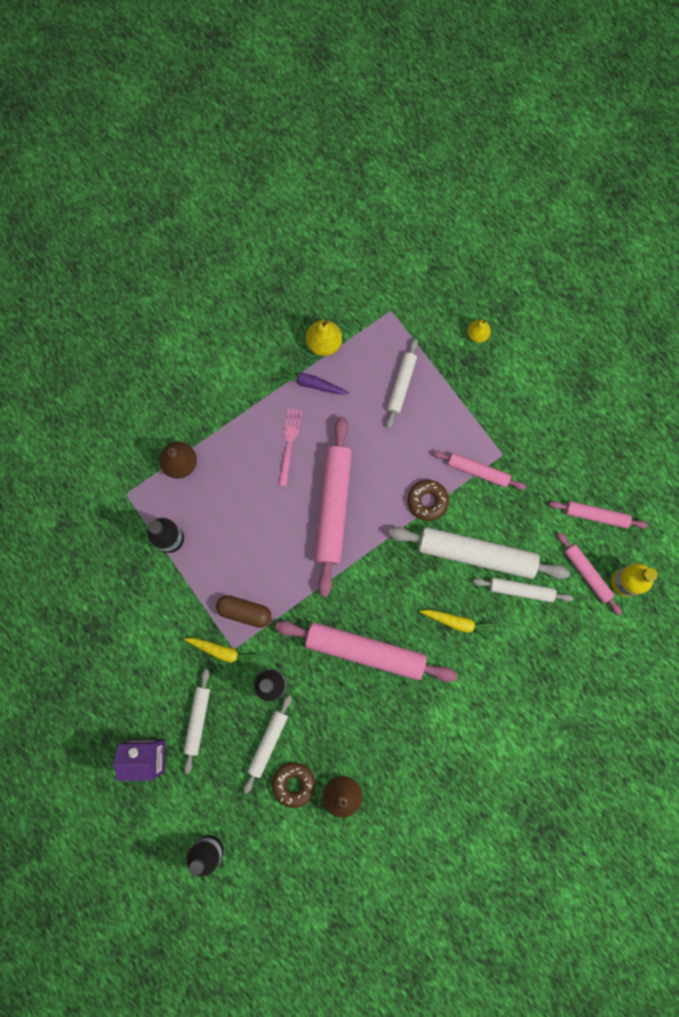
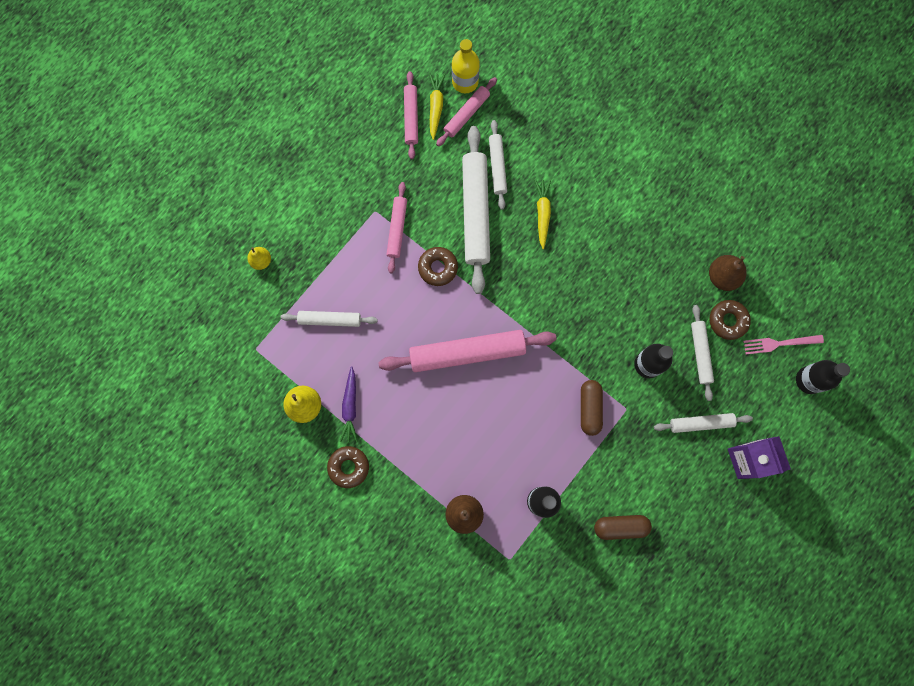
camera: 105 degrees left, 0 degrees up
(123, 608) = (620, 527): none -> brown capsule
(223, 652) = (632, 417): yellow carrot -> yellow carrot (436, 107)
(255, 369) = (348, 467): none -> brown donut
(268, 743) = (700, 353): white rolling pin -> white rolling pin turned 75 degrees clockwise
(289, 444) = (416, 412): pink fork -> pink fork (779, 343)
(365, 651) = (592, 289): pink rolling pin -> none

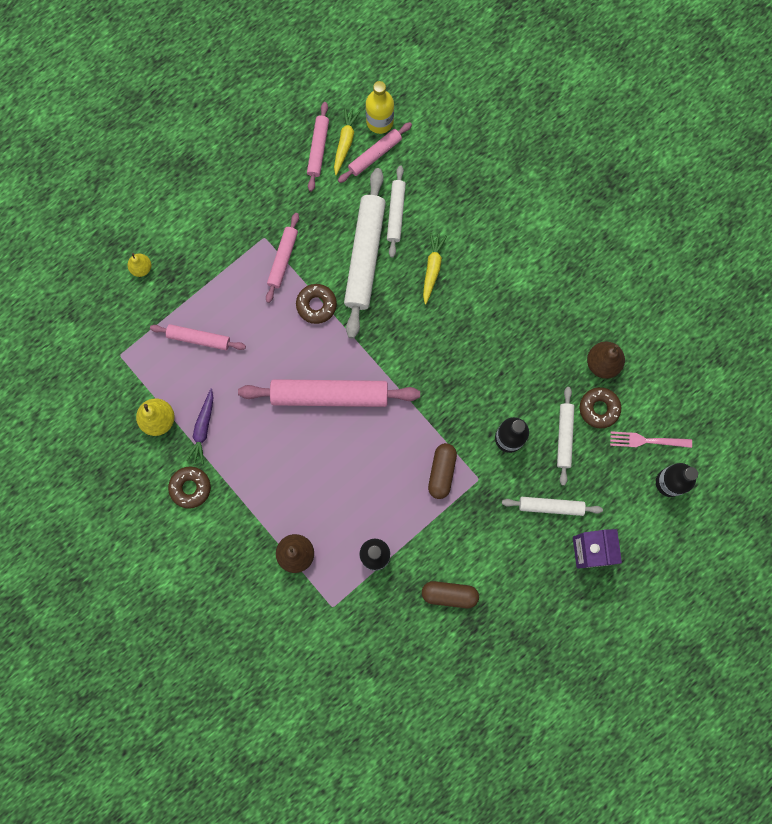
camera: 10 degrees right, 0 degrees up
(330, 320) = (199, 338): white rolling pin -> pink rolling pin

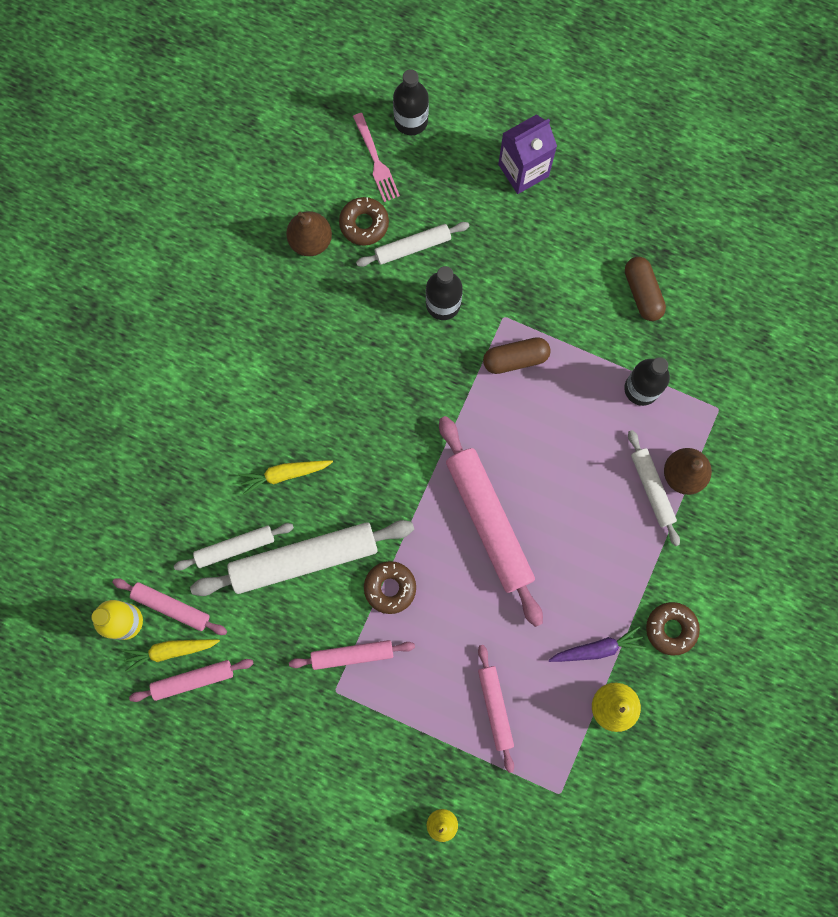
camera: 115 degrees left, 0 degrees up
(551, 506) = (496, 229): white rolling pin -> white rolling pin (652, 489)

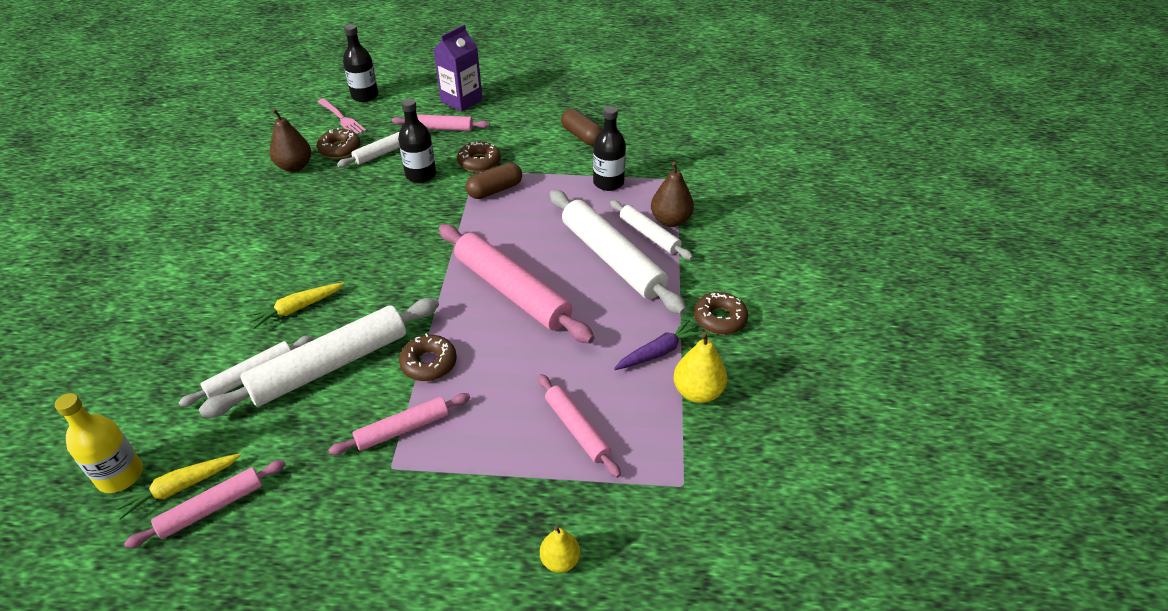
camera: 20 degrees left, 35 degrees down
(171, 607) = (179, 446): pink rolling pin -> pink rolling pin (441, 128)
(512, 302) = (479, 162): none -> brown donut
(600, 511) = (612, 259): none -> white rolling pin

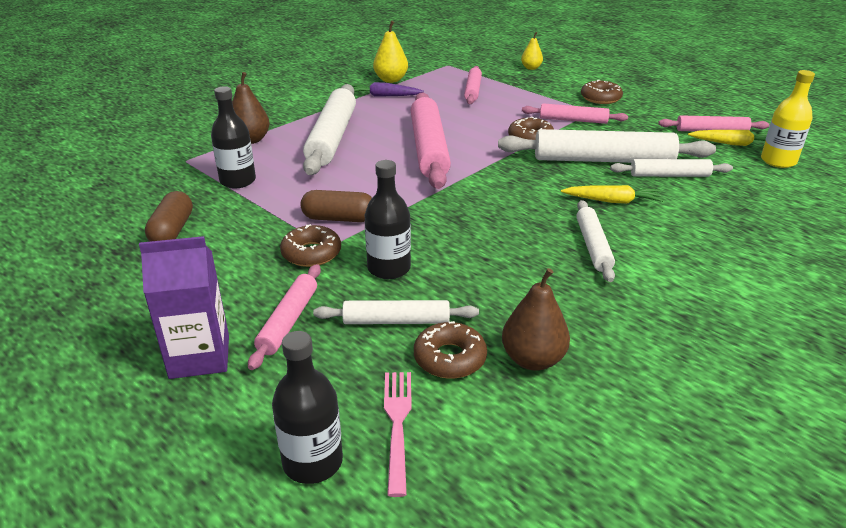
camera: 140 degrees left, 10 degrees down
(441, 128) = (288, 321): pink rolling pin -> pink rolling pin turned 60 degrees clockwise
(649, 235) = (282, 139): white rolling pin -> white rolling pin (593, 246)
(719, 319) = (326, 94): brown donut -> brown donut (600, 98)

